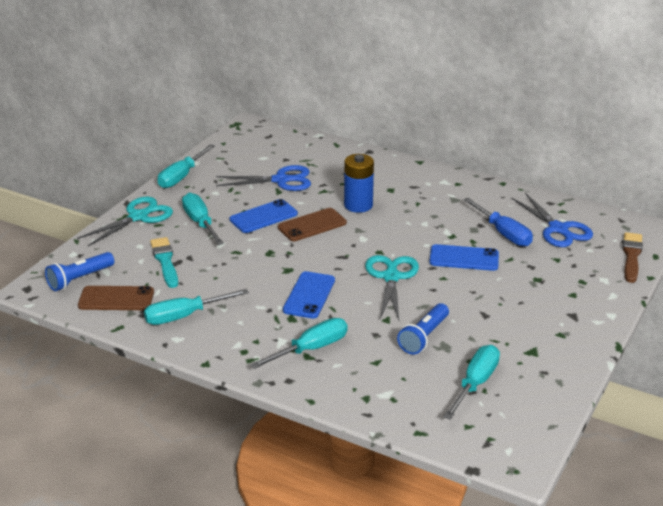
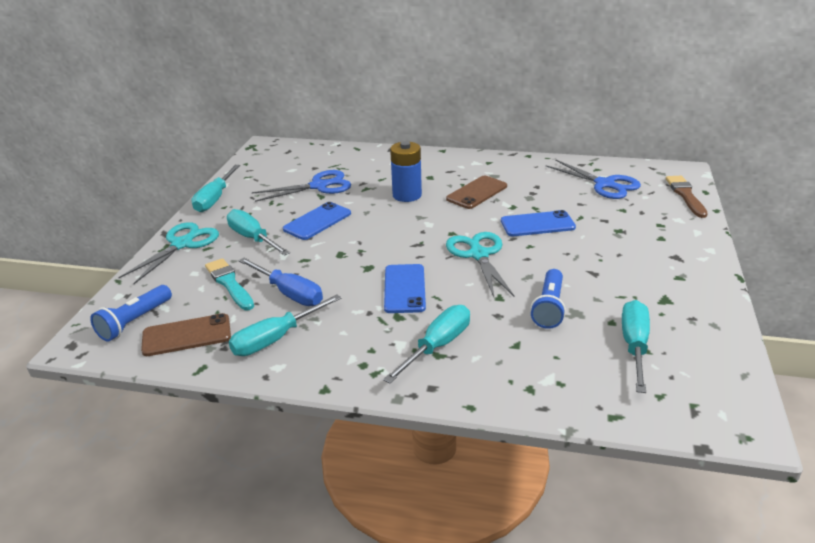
camera: 15 degrees left, 0 degrees up
(312, 225) = (371, 220): brown phone -> brown phone (477, 193)
(503, 233) = (558, 196): blue screwdriver -> blue screwdriver (289, 293)

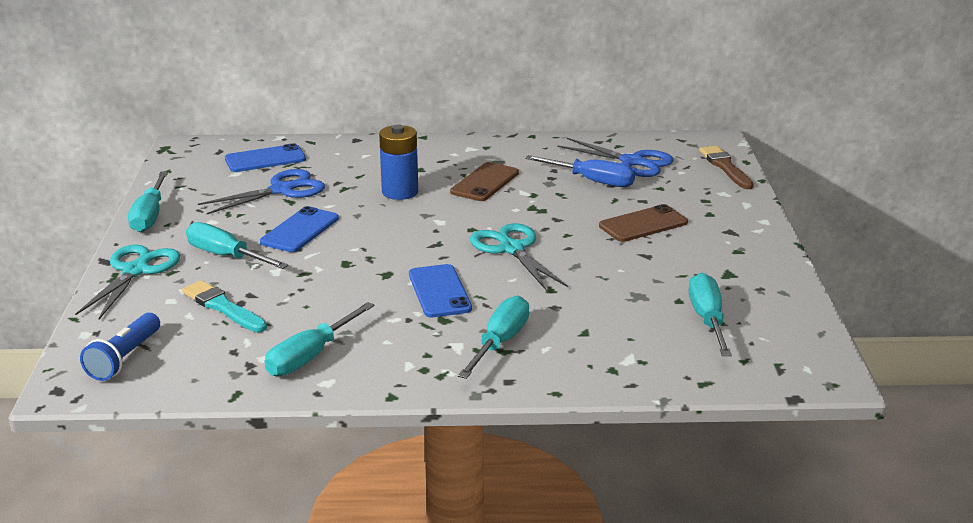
camera: 15 degrees left, 5 degrees down
(186, 335) = (199, 365): brown phone -> brown phone (643, 224)
(289, 293) = (303, 310): blue screwdriver -> blue screwdriver (592, 181)
(537, 224) = (568, 211): blue phone -> blue phone (265, 159)
(549, 307) = (608, 293): blue flashlight -> none

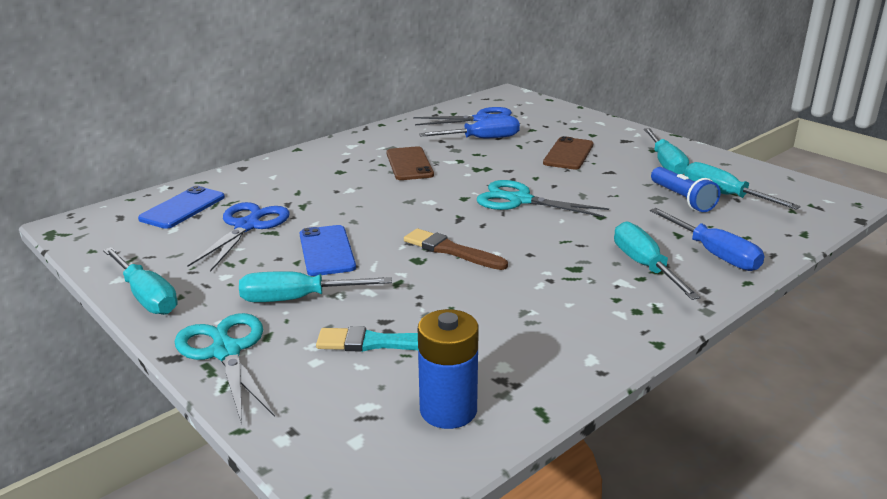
camera: 40 degrees left, 0 degrees up
(124, 358) = (372, 439): blue flashlight -> blue flashlight (682, 199)
(311, 356) = (537, 345): turquoise screwdriver -> turquoise screwdriver (665, 164)
(400, 192) = (356, 192): blue battery -> blue battery (448, 410)
(439, 291) = (531, 250): blue phone -> none
(579, 360) = (714, 254): none -> blue screwdriver
(725, 167) = (544, 106): brown brush -> brown brush (451, 250)

